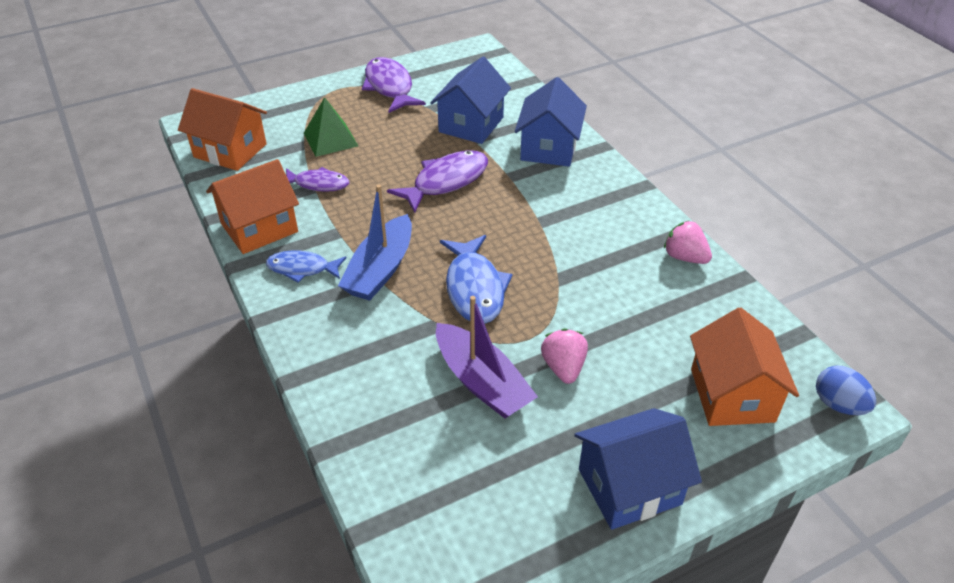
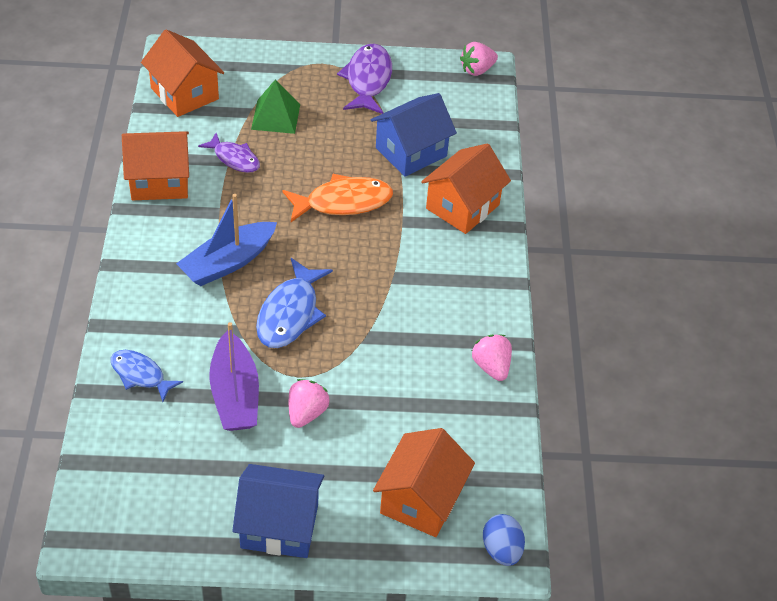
camera: 25 degrees right, 5 degrees up
(302, 269) = (168, 234): blue fish -> blue fish (140, 375)
(446, 181) = (343, 202): purple fish -> orange fish
(473, 52) = (477, 70): none -> pink strawberry
(549, 148) = (462, 206): blue house -> orange house

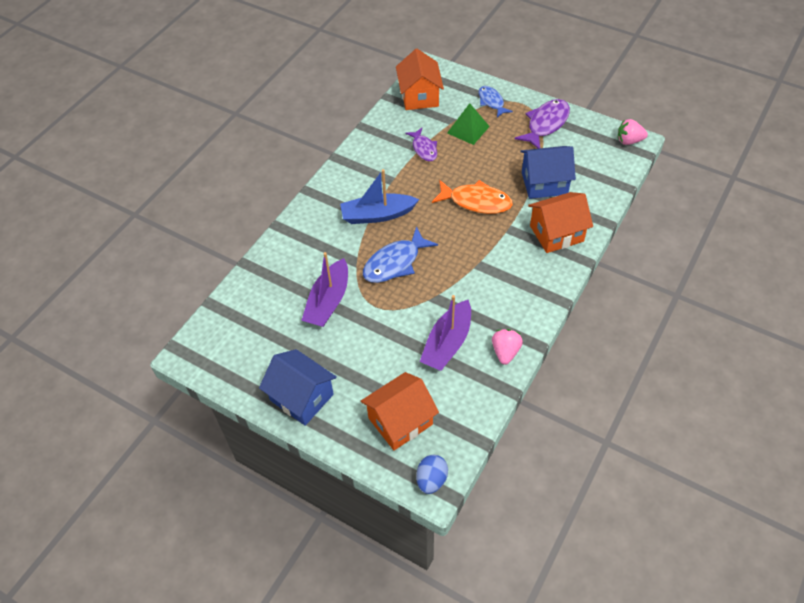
camera: 35 degrees right, 5 degrees up
(140, 375) = (281, 266): blue fish -> blue fish (491, 102)
(159, 181) = (368, 148): orange house -> none
(306, 413) = (364, 332): pink strawberry -> none
(418, 385) = (447, 343): none -> purple boat

